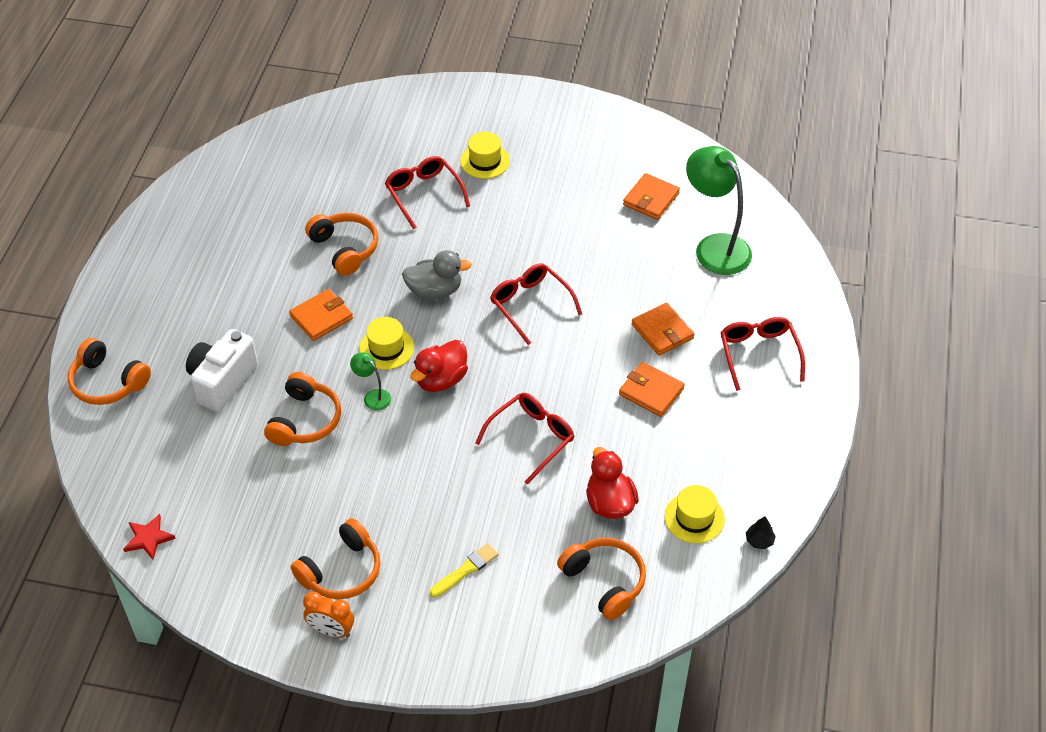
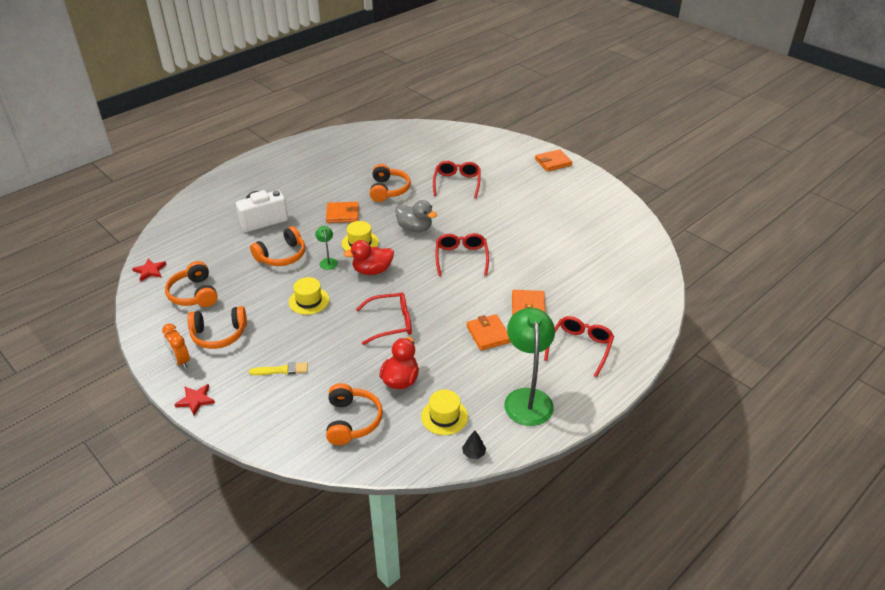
camera: 35 degrees right, 10 degrees down
(108, 382) = (212, 197): orange headphones -> orange headphones (194, 294)
(404, 666) = (195, 400): none -> red star
(485, 161) = (507, 181): yellow hat -> yellow hat (309, 301)
(651, 199) = (589, 237): orange wallet -> orange wallet (553, 162)
(715, 247) = (607, 278): green lamp -> green lamp (527, 398)

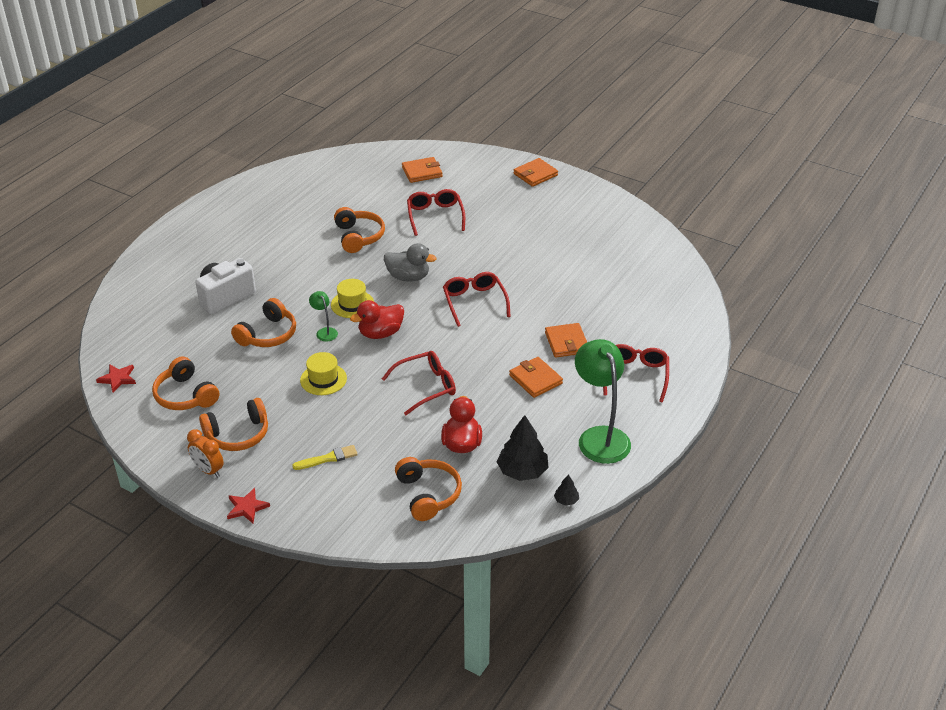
camera: 15 degrees left, 0 degrees up
(342, 214) = (317, 274): orange wallet -> orange wallet (422, 172)
(444, 416) = (522, 471): yellow hat -> black tree

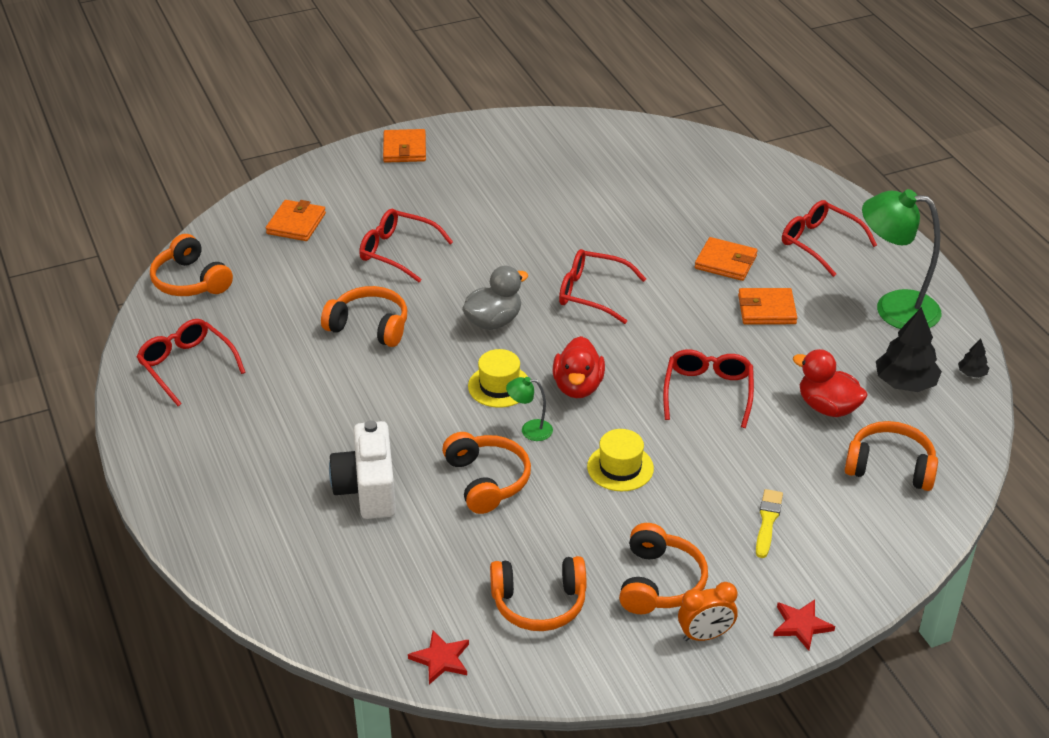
camera: 55 degrees left, 0 degrees up
(268, 195) = (186, 366): none -> red glasses
(336, 164) = (190, 281): none -> orange headphones

